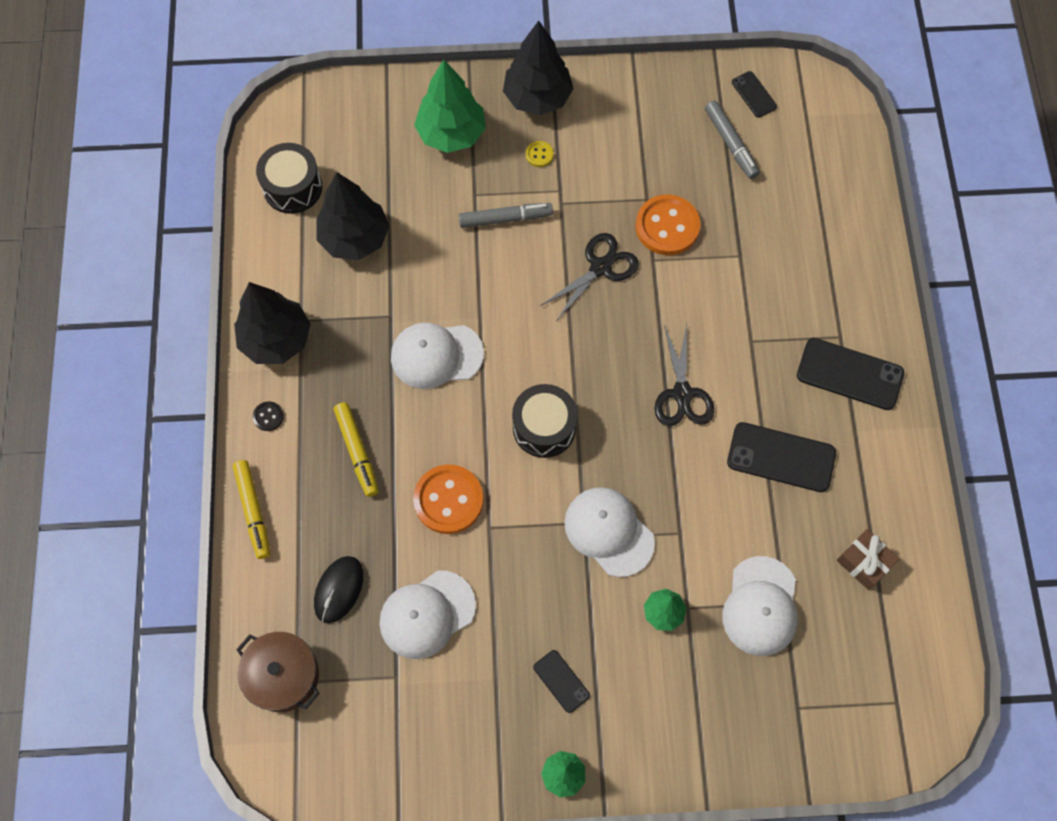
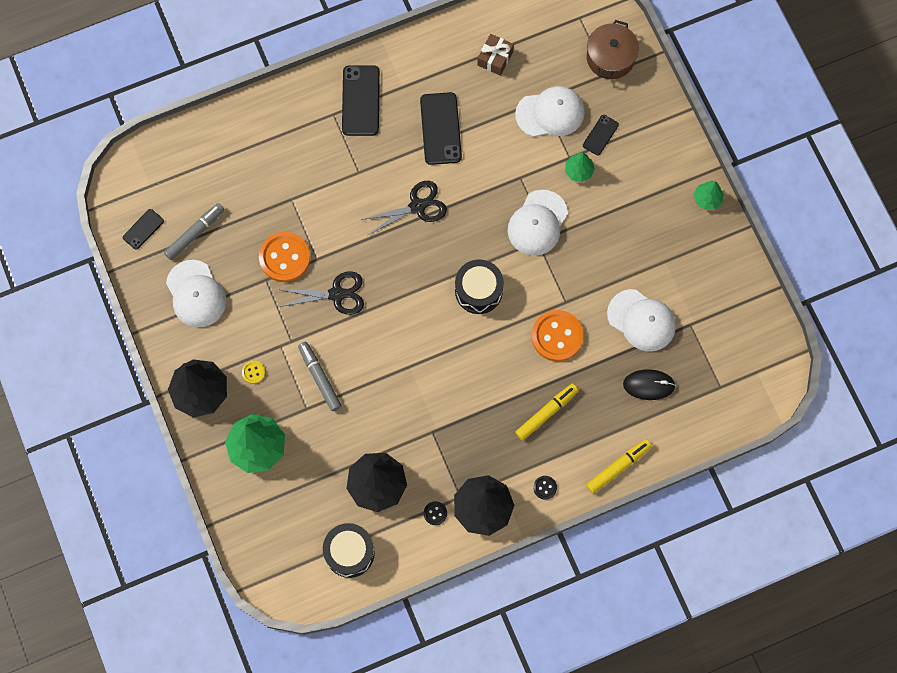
camera: 110 degrees left, 5 degrees up
(283, 676) = (720, 397): brown pot -> brown pot (610, 57)
(294, 287) = (435, 513): none -> black button
(436, 355) = (451, 386): white cap -> white cap (196, 294)
(561, 681) = (649, 220): black phone -> black phone (600, 135)
(600, 267) = (337, 294): black scissors -> black scissors turned 150 degrees clockwise

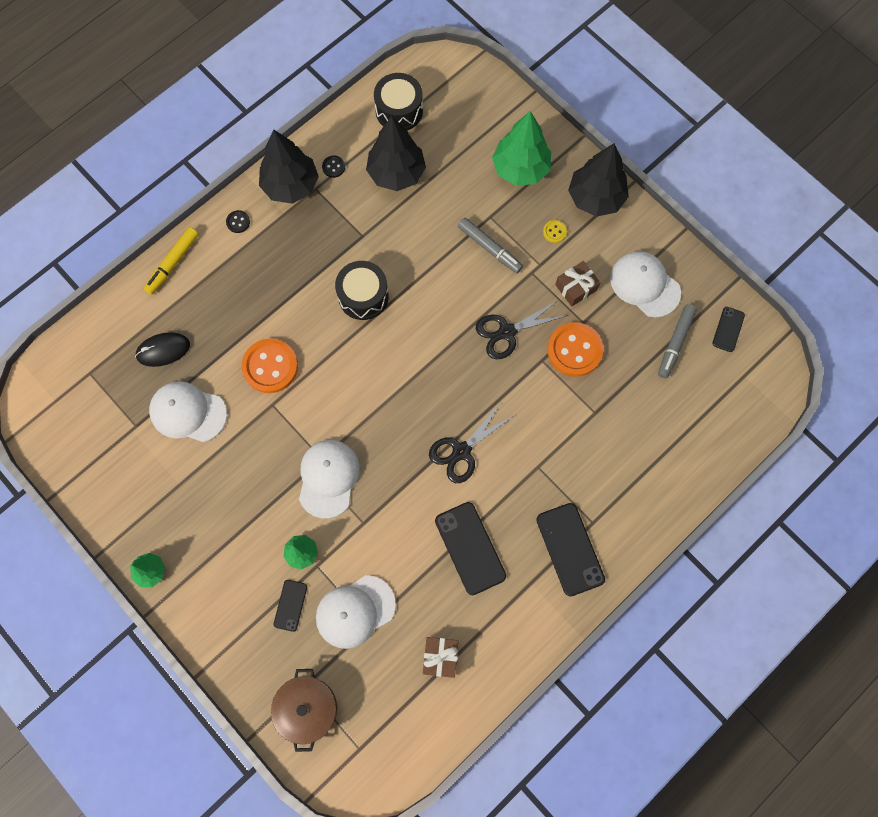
camera: 160 degrees right, 0 degrees up
(258, 313) = (576, 287): none -> brown gift
(478, 291) = (365, 385): black drum -> black drum (363, 296)
(546, 413) = (258, 289): yellow marker -> none

